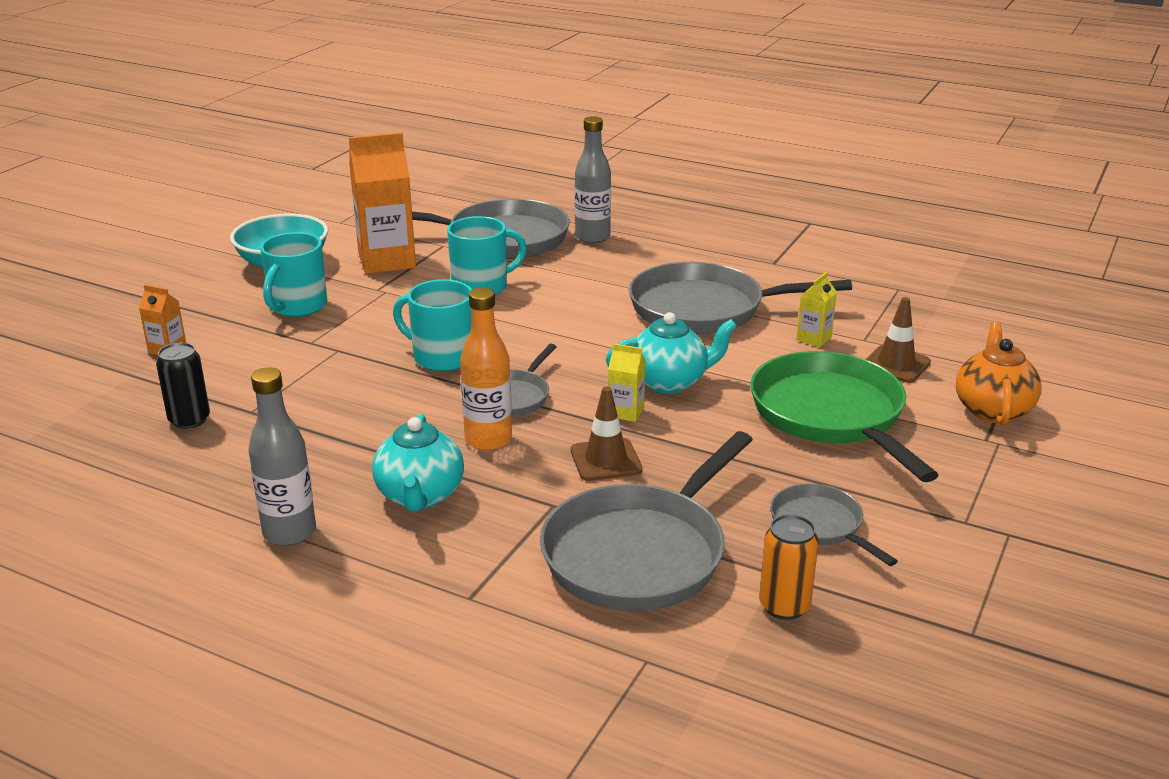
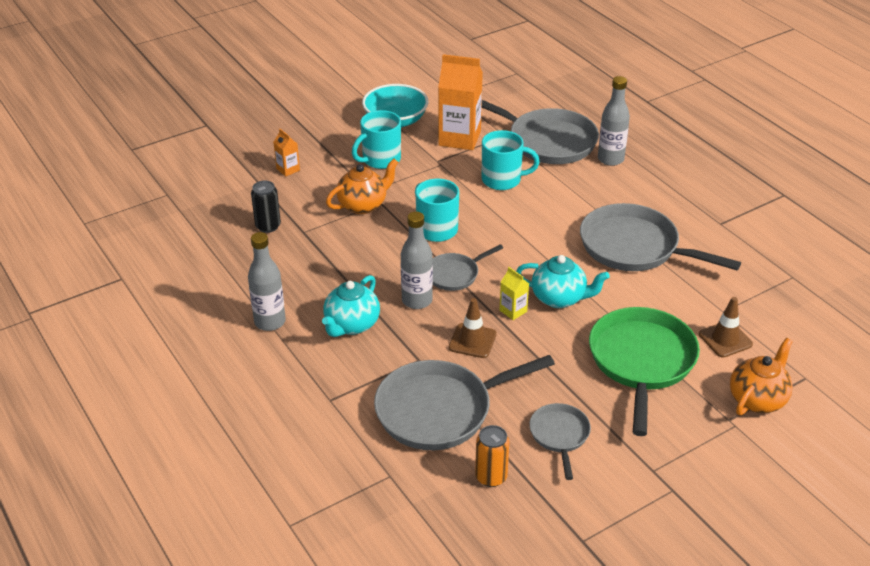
camera: 30 degrees right, 10 degrees up
(315, 359) = (363, 205): none -> orange teapot
(488, 440) = (417, 300): orange bottle -> grey bottle
(814, 338) = (688, 298): yellow carton -> none

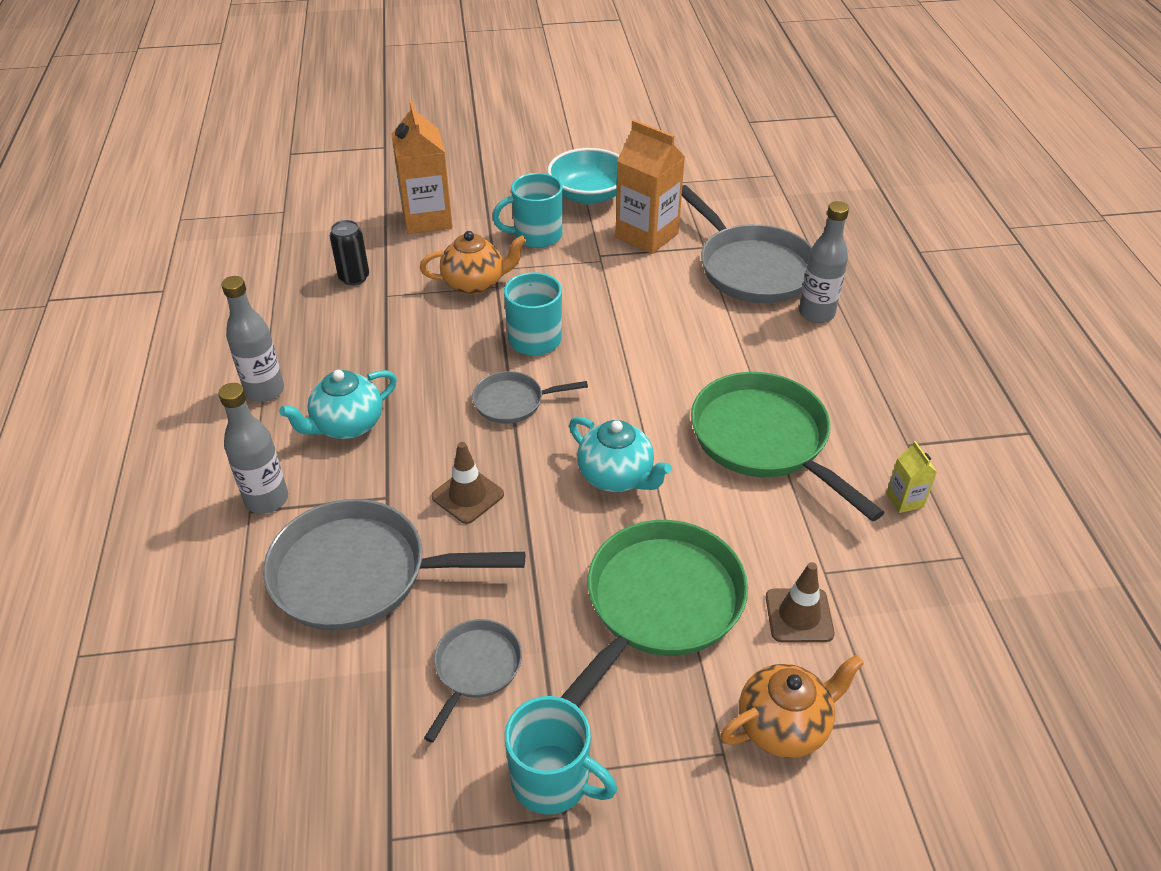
camera: 25 degrees right, 5 degrees up
(288, 169) = (427, 219): orange carton -> orange carton, size x2.15
(417, 300) = (443, 420): grey bottle -> grey bottle (267, 499)
(491, 477) = (348, 692): orange can -> none
(502, 180) = (660, 301): turquoise mug -> turquoise mug (552, 780)
(513, 311) = (546, 473): yellow carton -> yellow carton (904, 500)
(634, 247) = (765, 440): grey pan -> green pan

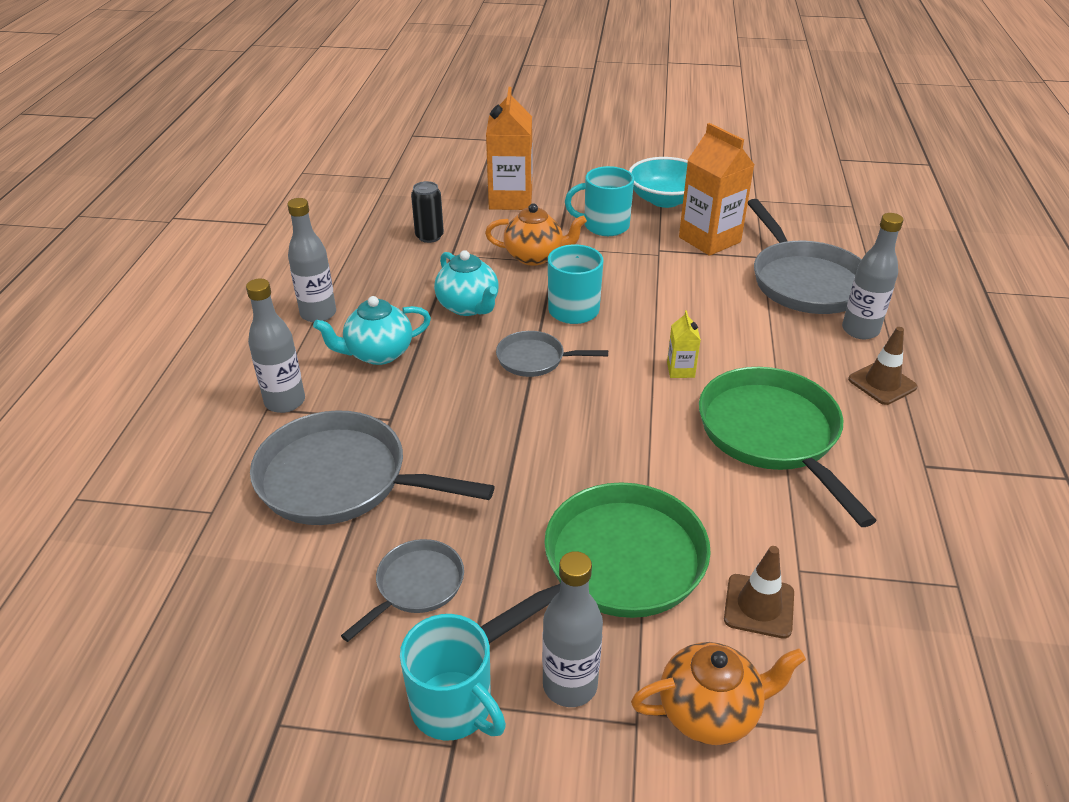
camera: 15 degrees right, 5 degrees down
(467, 495) = (464, 431): brown traffic cone -> brown traffic cone (882, 383)
(616, 476) = (611, 440): turquoise teapot -> turquoise teapot (468, 306)
(653, 732) = (570, 685): none -> grey bottle
(904, 500) = (907, 517): yellow carton -> yellow carton (680, 370)

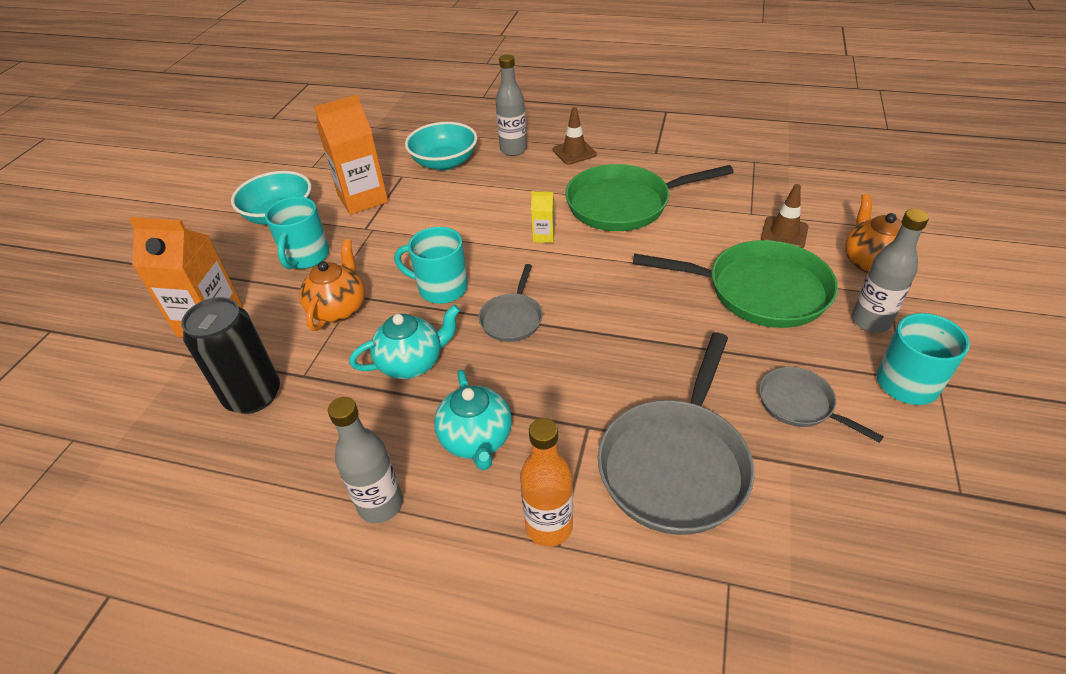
camera: 80 degrees left, 5 degrees up
(285, 402) = (549, 526): grey bottle -> orange bottle
(429, 236) = (253, 395): black can -> black can, size x1.66
(616, 565) = (759, 291): green pan -> green pan turned 135 degrees clockwise
(805, 281) = (444, 162): grey pan -> turquoise bowl

